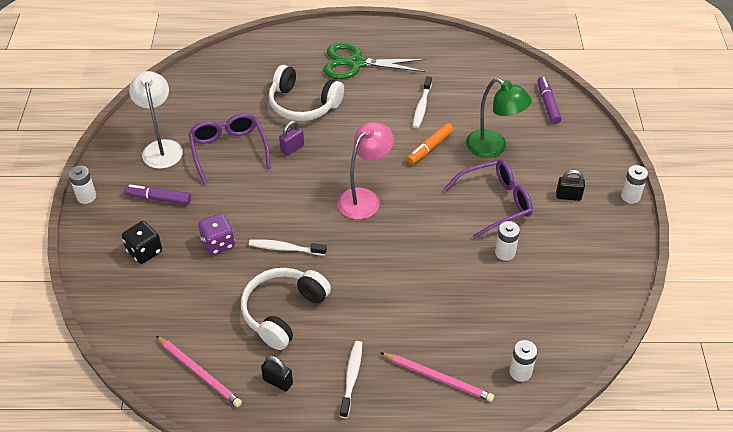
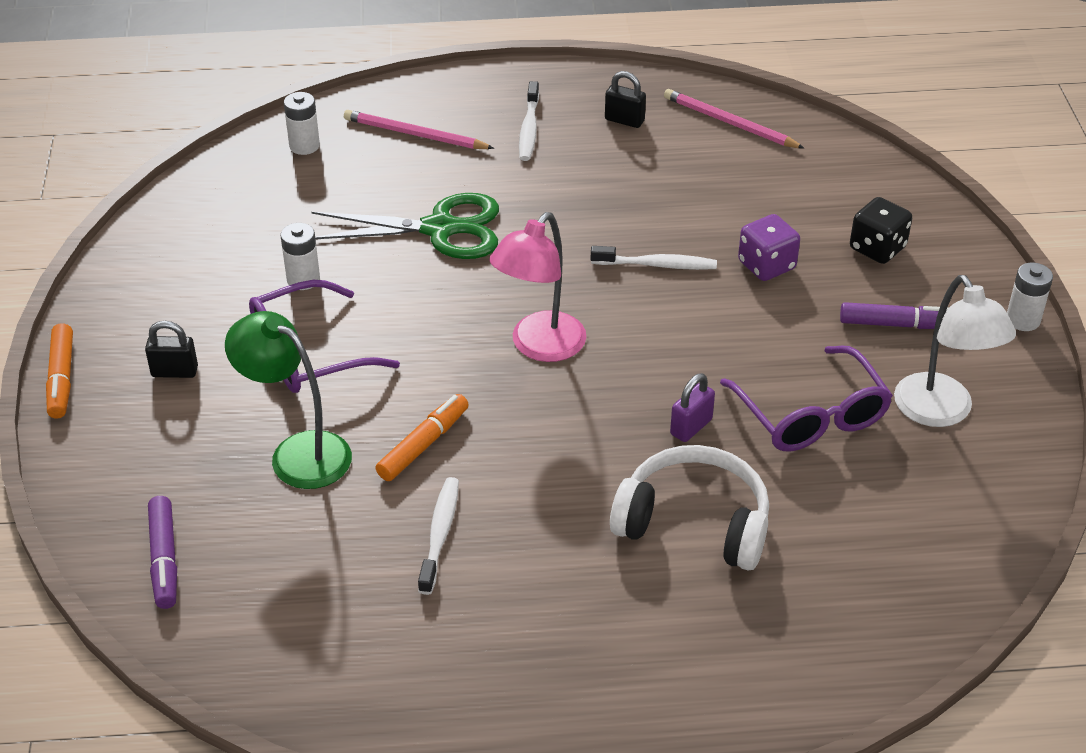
camera: 175 degrees right, 5 degrees down
(283, 312) = (638, 189): white headphones -> none
(356, 63) = (597, 639): green scissors -> green scissors (440, 229)
(630, 196) = (61, 378): white battery -> orange marker

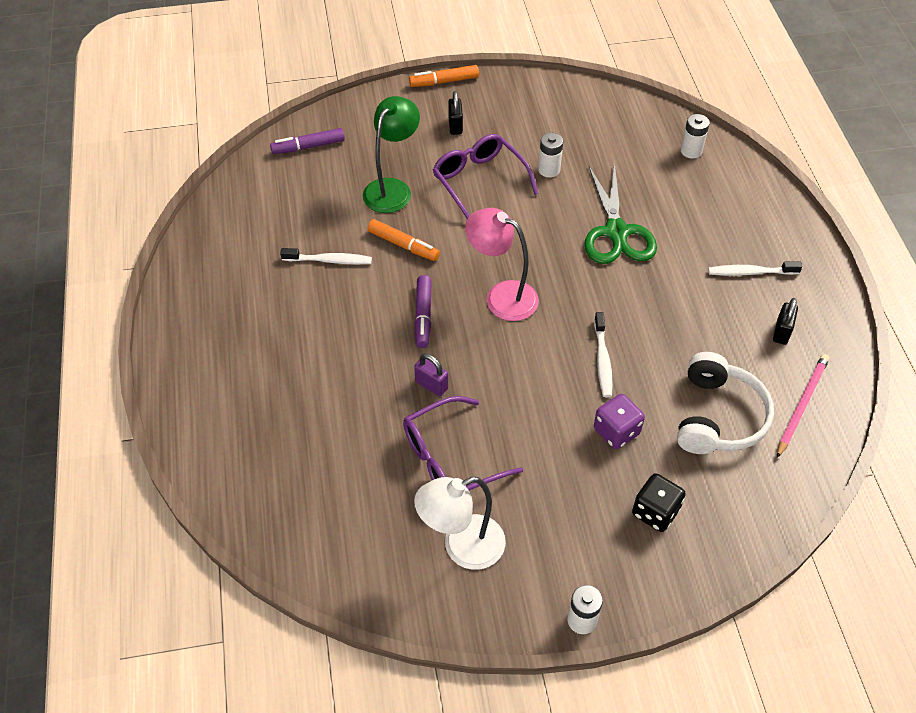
camera: 85 degrees right, 10 degrees up
(415, 134) = (722, 207): pink pencil -> none
(694, 522) = (342, 389): white headphones -> white headphones (718, 417)
(897, 324) = (560, 522): purple marker -> purple marker (423, 316)

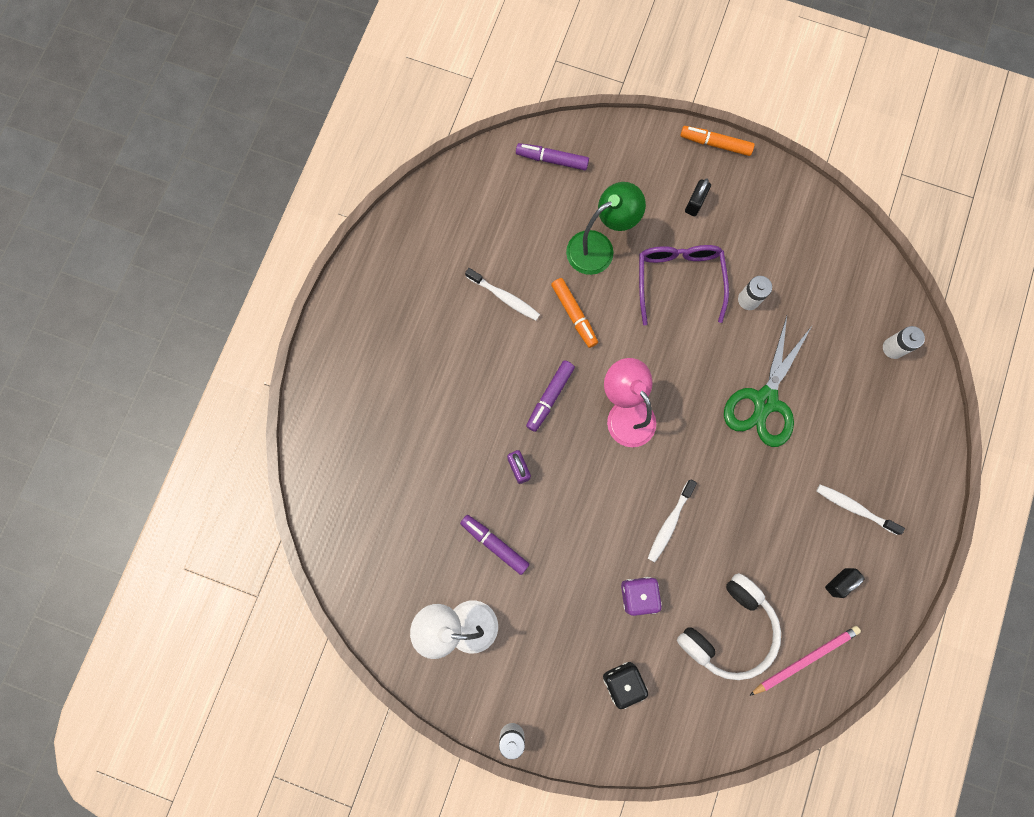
camera: 30 degrees right, 25 degrees up
(450, 459) = (494, 544): purple glasses -> purple marker

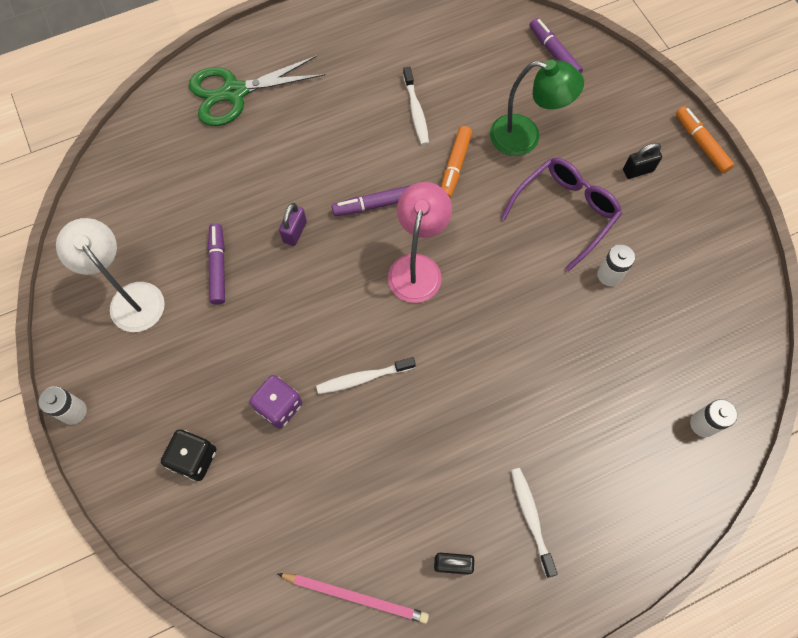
camera: 45 degrees right, 10 degrees down
(729, 630) = (319, 506): white headphones -> none
(765, 401) = (541, 361): green scissors -> green scissors (234, 92)

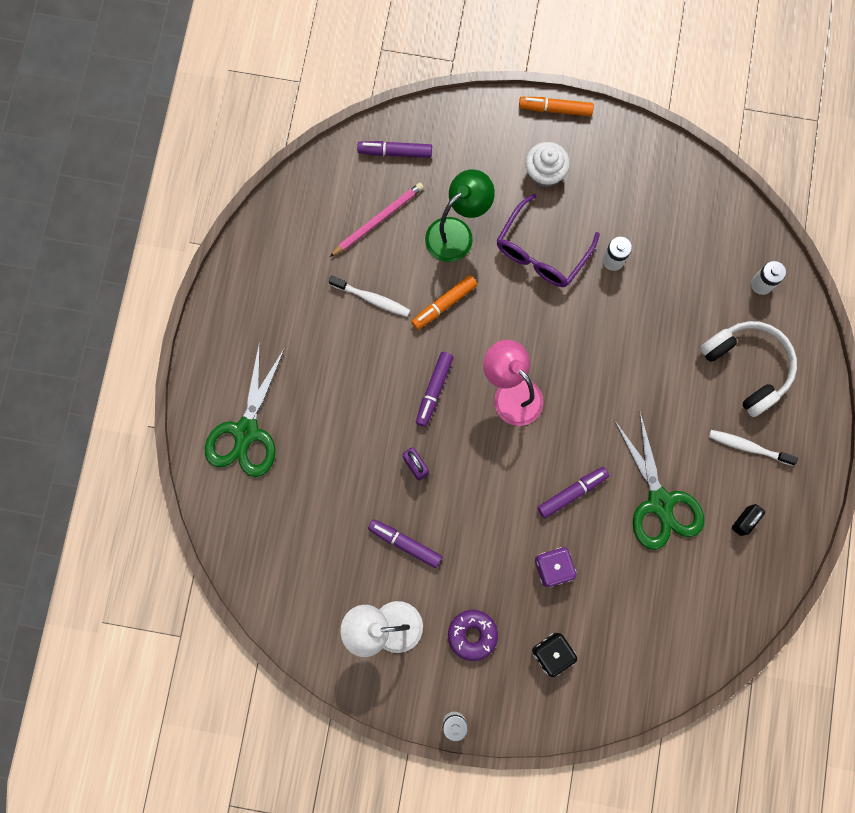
camera: 55 degrees left, 10 degrees up
(169, 375) = (472, 635): none -> purple donut
(356, 596) = (723, 600): pink pencil -> pink pencil (378, 220)
(363, 378) = (572, 493): white toothbrush -> purple marker
(411, 466) = (660, 502): none -> green scissors
(455, 166) = (444, 304): orange marker -> orange marker turned 90 degrees clockwise
(565, 212) = (541, 252): purple glasses -> purple glasses turned 135 degrees counterclockwise
(610, 464) = (747, 367): none -> white headphones
(638, 170) = (544, 173): black padlock -> white cupcake

